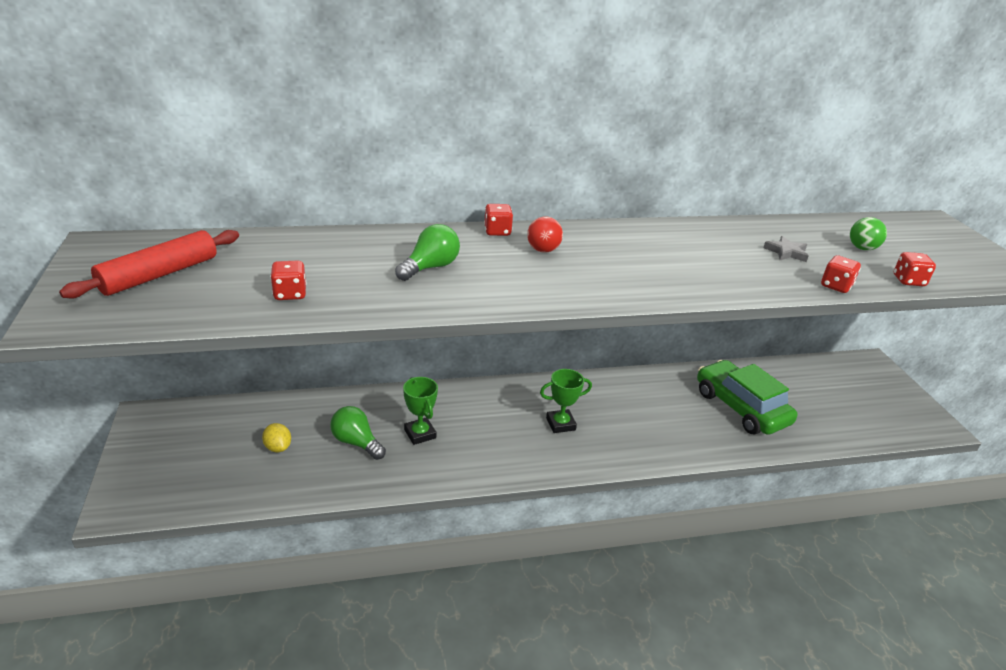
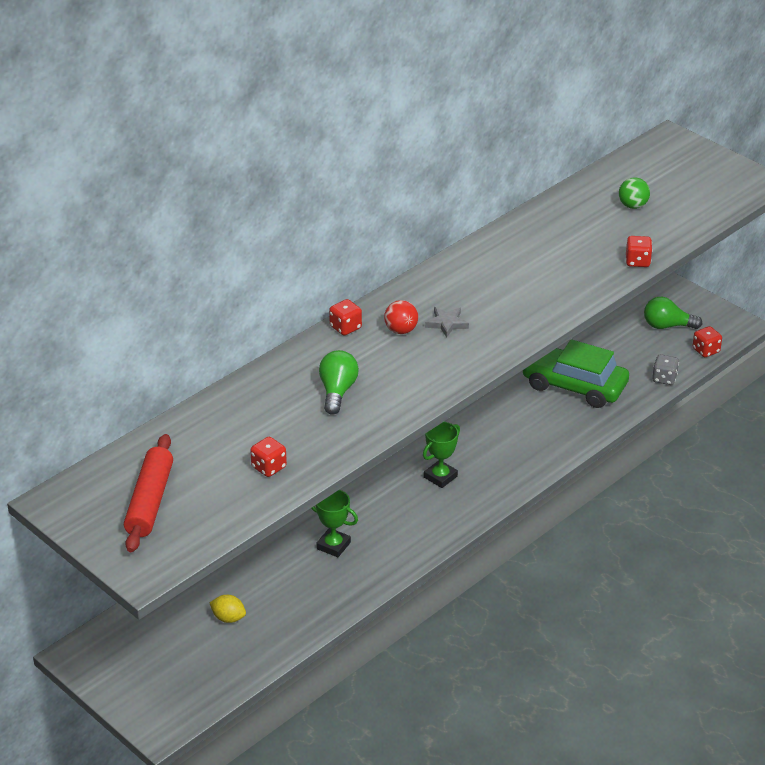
camera: 30 degrees left, 5 degrees up
(356, 442) = (289, 580): green light bulb -> green light bulb (667, 326)
(786, 252) = (580, 239): grey star -> grey star (446, 323)
(834, 438) = (664, 378): none -> grey dice
(908, 281) = (684, 229): red dice -> red dice (706, 350)

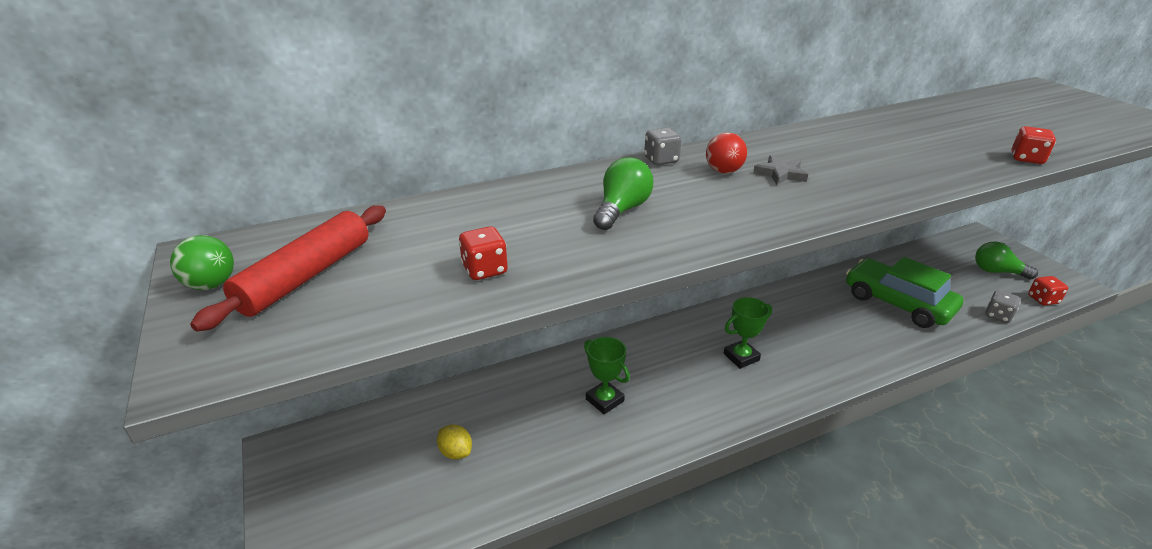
camera: 20 degrees right, 5 degrees down
(345, 327) = (661, 160): red dice -> grey dice
(633, 206) = (1011, 120): green ball -> green ball (211, 285)

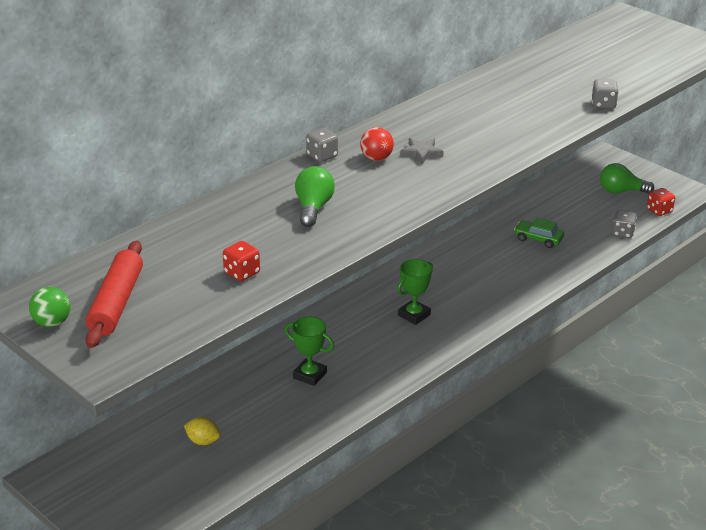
camera: 20 degrees left, 0 degrees up
(897, 303) = (538, 239): green car -> green car, size x0.49
(1026, 159) = (603, 104): red dice -> grey dice

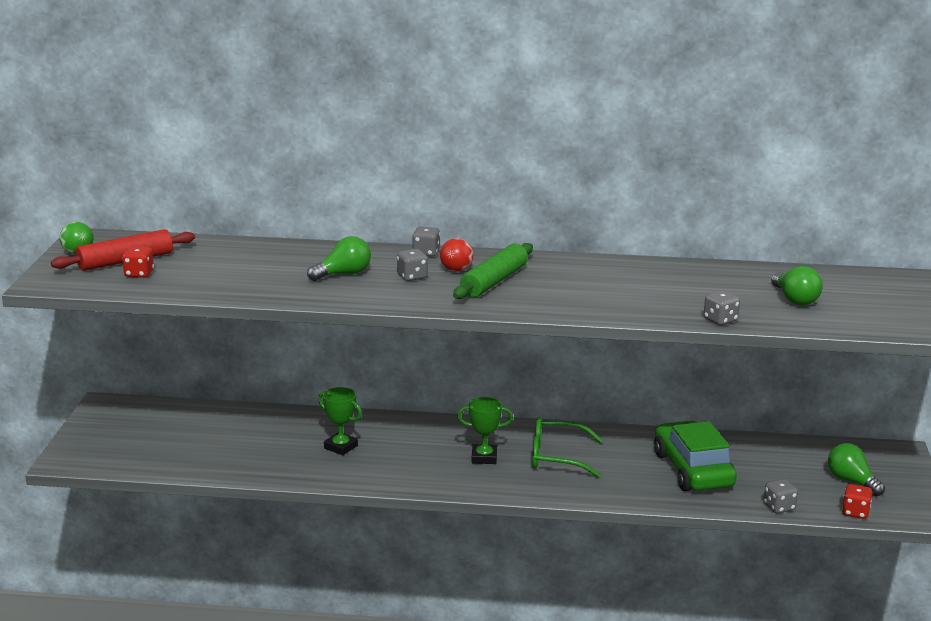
camera: 50 degrees right, 10 degrees down
(203, 441) = (208, 440): yellow lemon -> none
(242, 273) = (217, 282): red dice -> red dice (139, 274)
(310, 375) = (340, 447): green trophy -> green trophy turned 45 degrees counterclockwise
(363, 181) = (412, 277): none -> grey dice
(421, 153) = (494, 281): grey star -> green rolling pin
(453, 283) = (557, 457): none -> green glasses
(538, 239) = (693, 470): green car -> green car, size x2.03
(601, 66) = (795, 299): none -> green light bulb

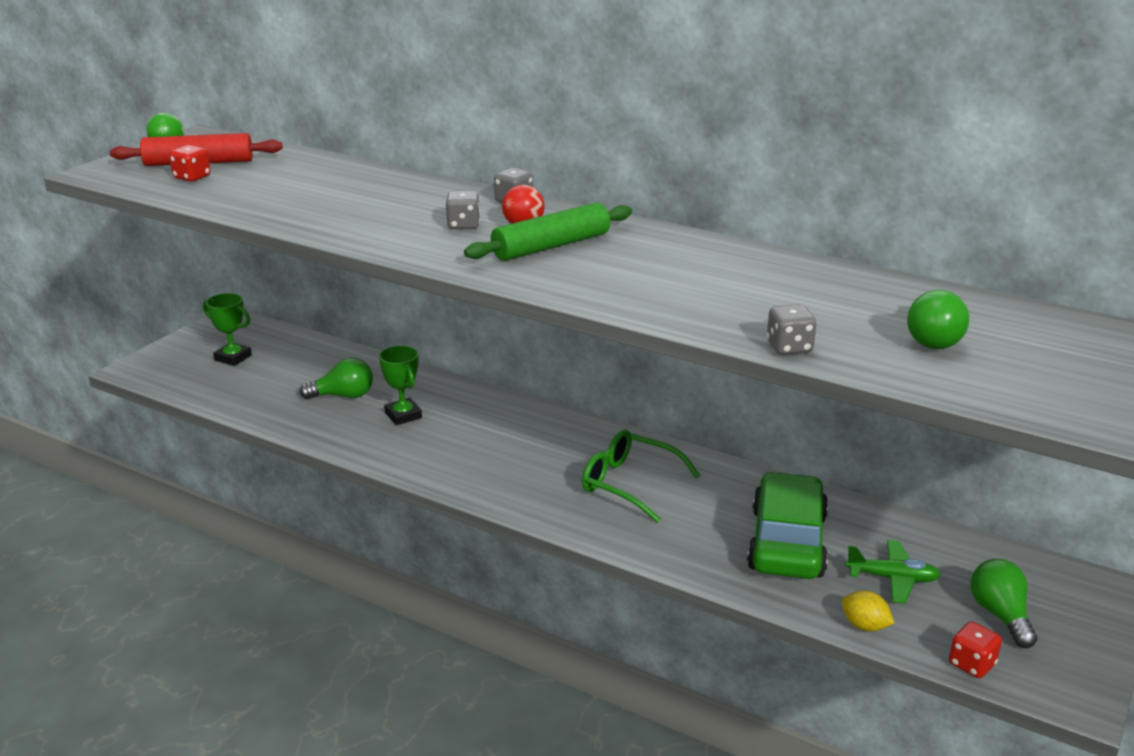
camera: 25 degrees right, 5 degrees up
(343, 274) = (393, 210): green light bulb -> green light bulb (343, 396)
(484, 457) = (545, 464): green trophy -> green trophy (233, 358)
(774, 476) = (892, 578): none -> green plane
(779, 507) = (864, 626): grey dice -> yellow lemon

